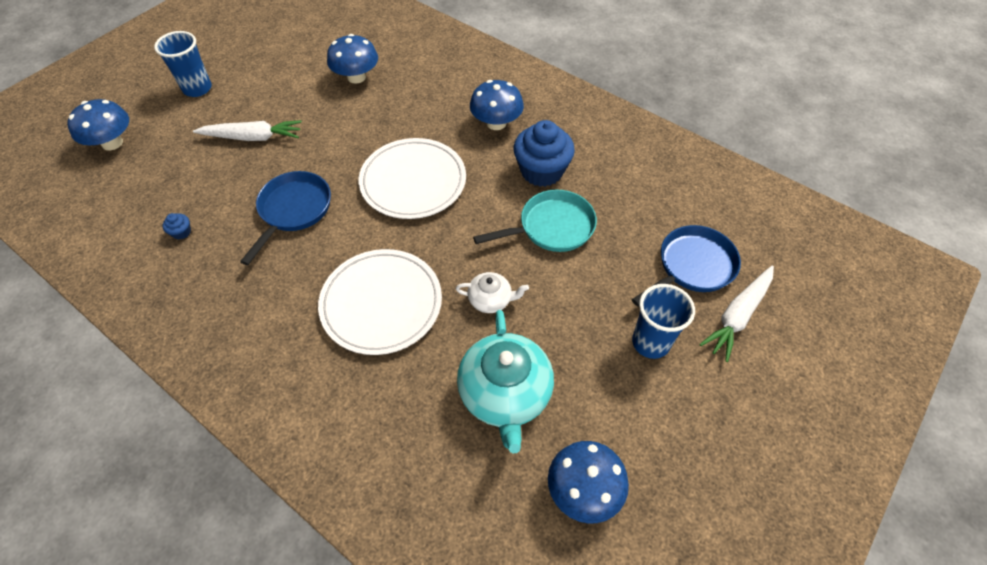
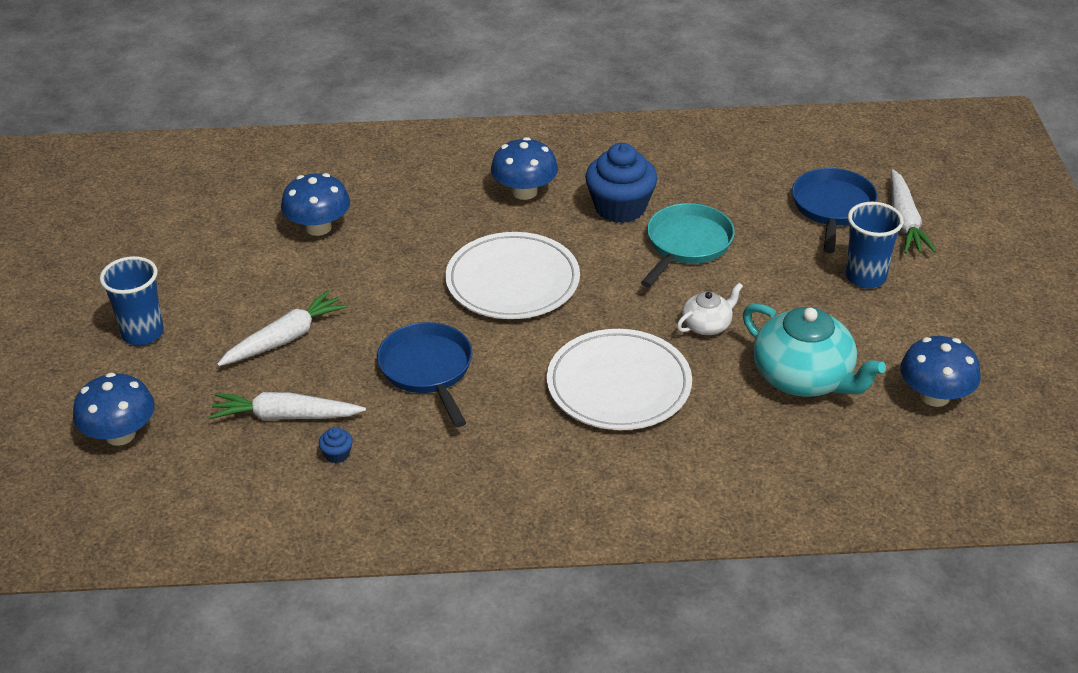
camera: 40 degrees left, 15 degrees down
(191, 188) = (285, 416): none -> white carrot

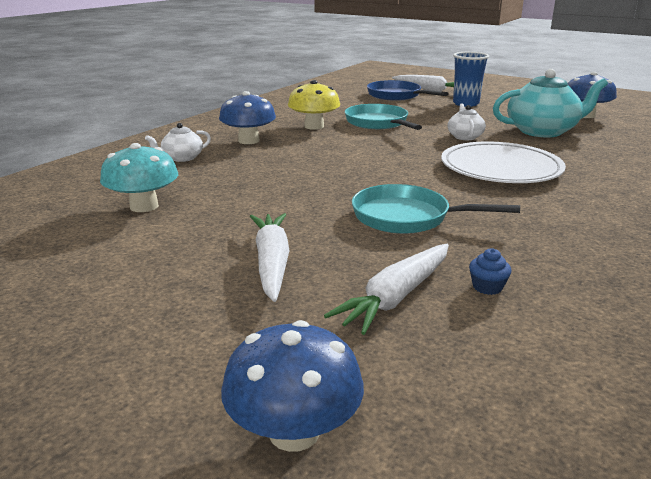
camera: 55 degrees left, 15 degrees down
(143, 333) = (120, 345): blue cup -> none
(318, 227) = (144, 206): blue mushroom -> turquoise mushroom
(428, 370) = (407, 217): blue pan -> turquoise pan
(436, 182) = (182, 158): none -> white teapot
(512, 281) = (340, 166): white plate -> none
(620, 207) = (314, 126): blue cupcake -> yellow mushroom

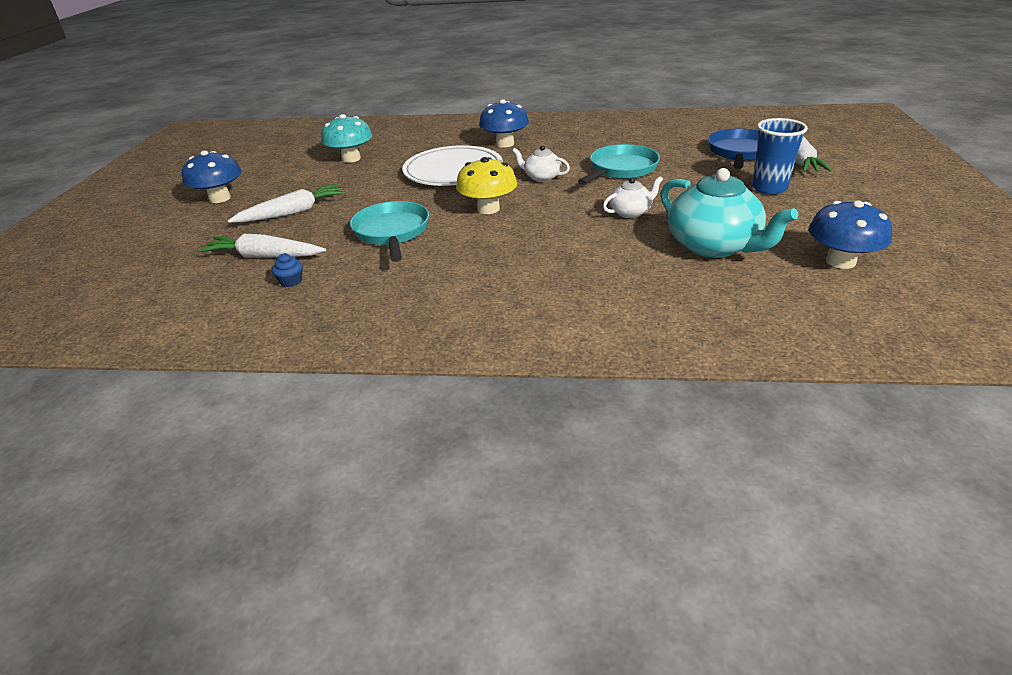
camera: 65 degrees right, 10 degrees up
(182, 158) = (444, 139): white teapot -> white teapot (541, 177)
(294, 432) = (131, 263): blue mushroom -> blue mushroom (220, 198)
(314, 126) = (573, 151): yellow mushroom -> yellow mushroom (488, 209)
(500, 168) = (547, 245): white plate -> white plate (453, 171)

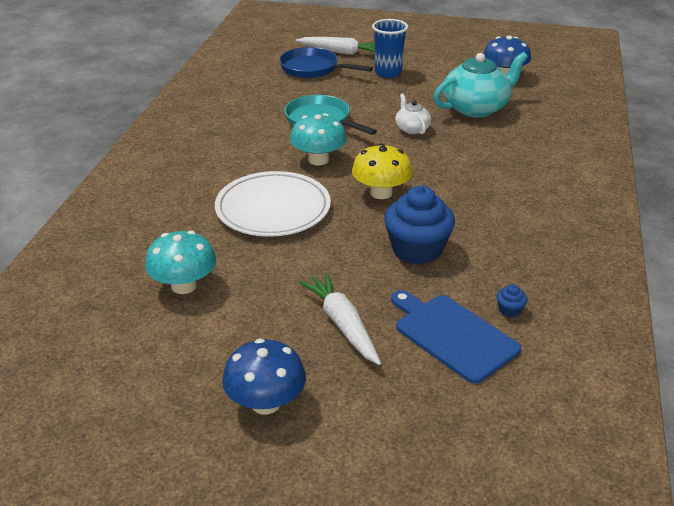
camera: 85 degrees left, 0 degrees up
(264, 256) = (453, 335): white carrot -> blue cutting board
(392, 232) = (417, 249): turquoise pan -> blue cupcake
(505, 144) = (211, 172): blue mushroom -> none
(541, 177) = (318, 159): white teapot -> turquoise mushroom

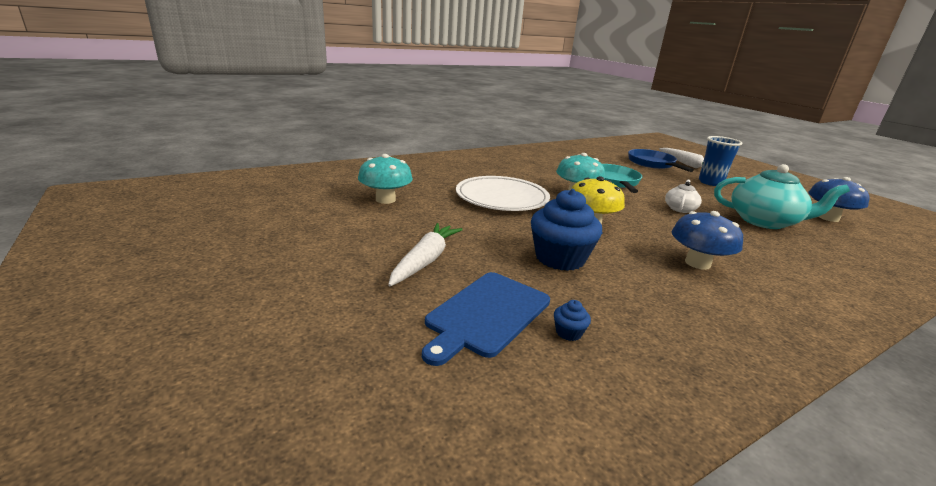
camera: 45 degrees right, 10 degrees down
(266, 403) = (301, 263): blue mushroom -> blue mushroom (697, 263)
(453, 335) = (486, 314): blue cutting board -> blue cutting board turned 150 degrees counterclockwise

